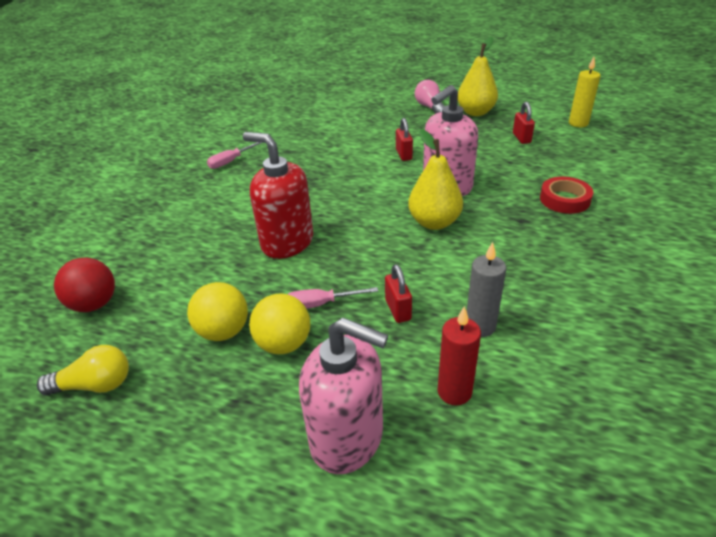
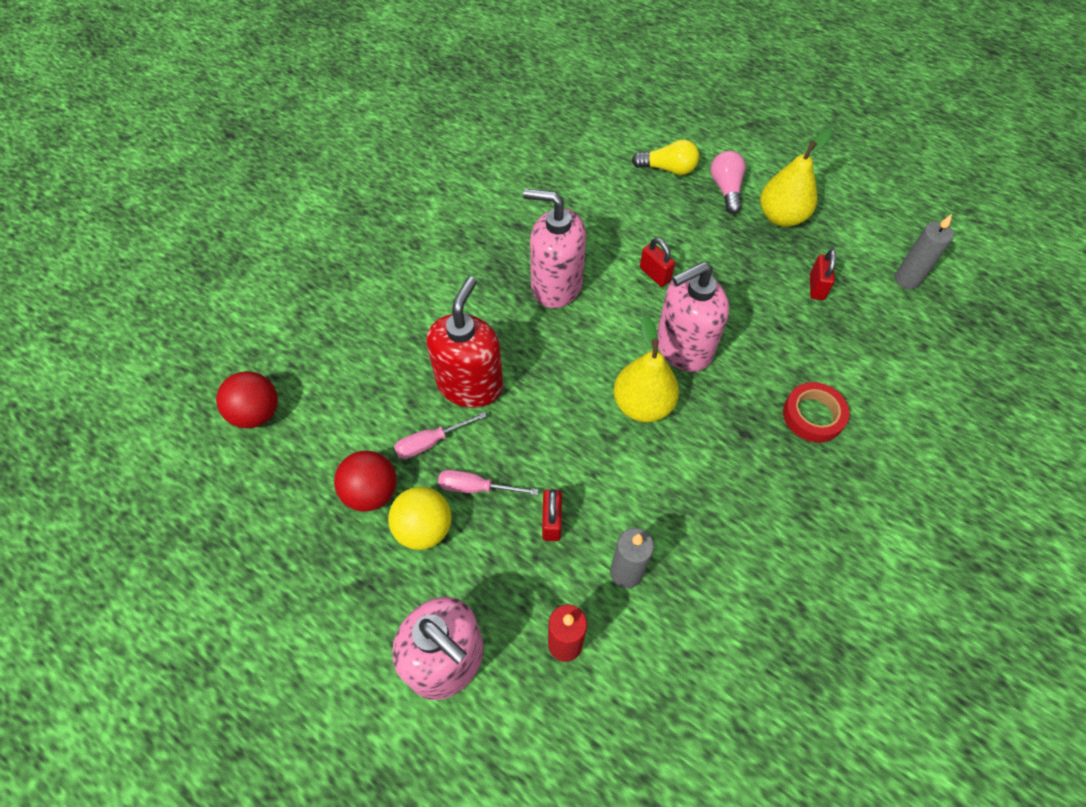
camera: 15 degrees right, 20 degrees up
(95, 385) = (241, 520): yellow light bulb -> yellow light bulb (668, 169)
(223, 331) = (371, 492): yellow ball -> red ball
(231, 161) = (446, 225): pink screwdriver -> pink screwdriver (431, 442)
(287, 242) = (470, 384): red soap dispenser -> red soap dispenser turned 60 degrees clockwise
(332, 174) = (556, 285): none -> pink soap dispenser
(403, 155) = (654, 274): red padlock -> red padlock turned 45 degrees counterclockwise
(578, 123) = (906, 279): yellow candle -> grey candle

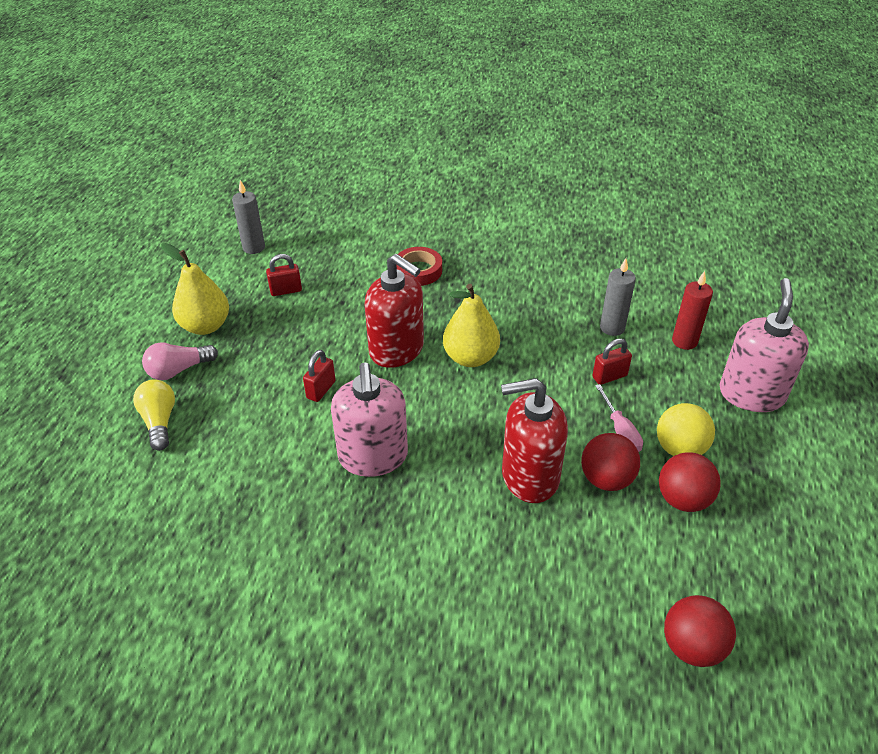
camera: 115 degrees left, 15 degrees down
(431, 442) = (606, 479): pink screwdriver -> red ball
(683, 347) = (397, 350): pink soap dispenser -> red soap dispenser

